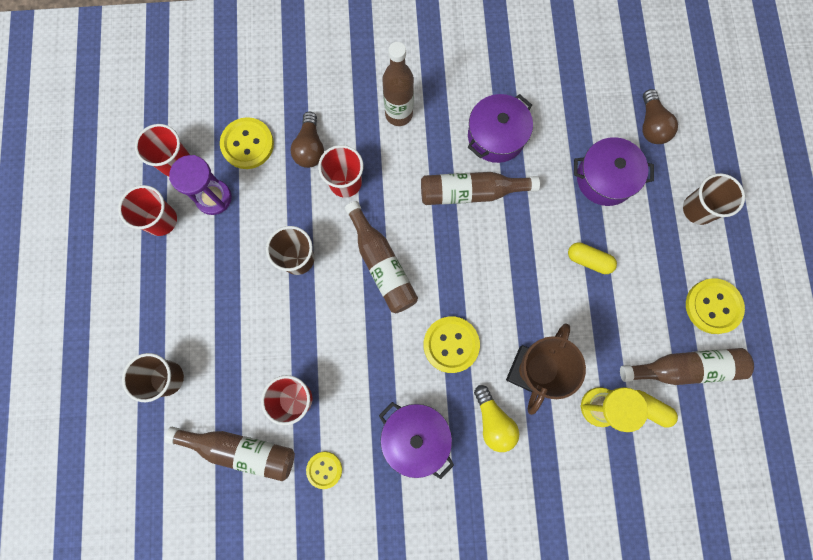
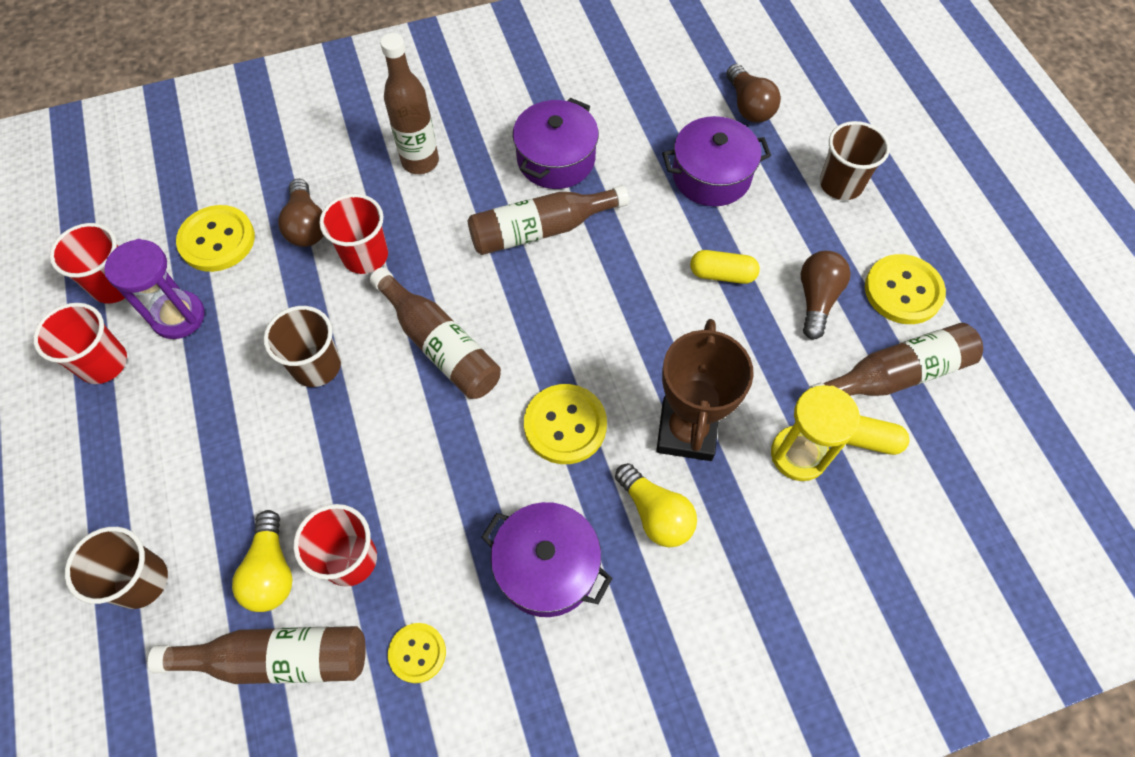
camera: 15 degrees left, 15 degrees down
(246, 393) = (271, 571): none -> yellow light bulb
(649, 297) = (816, 299): none -> brown light bulb

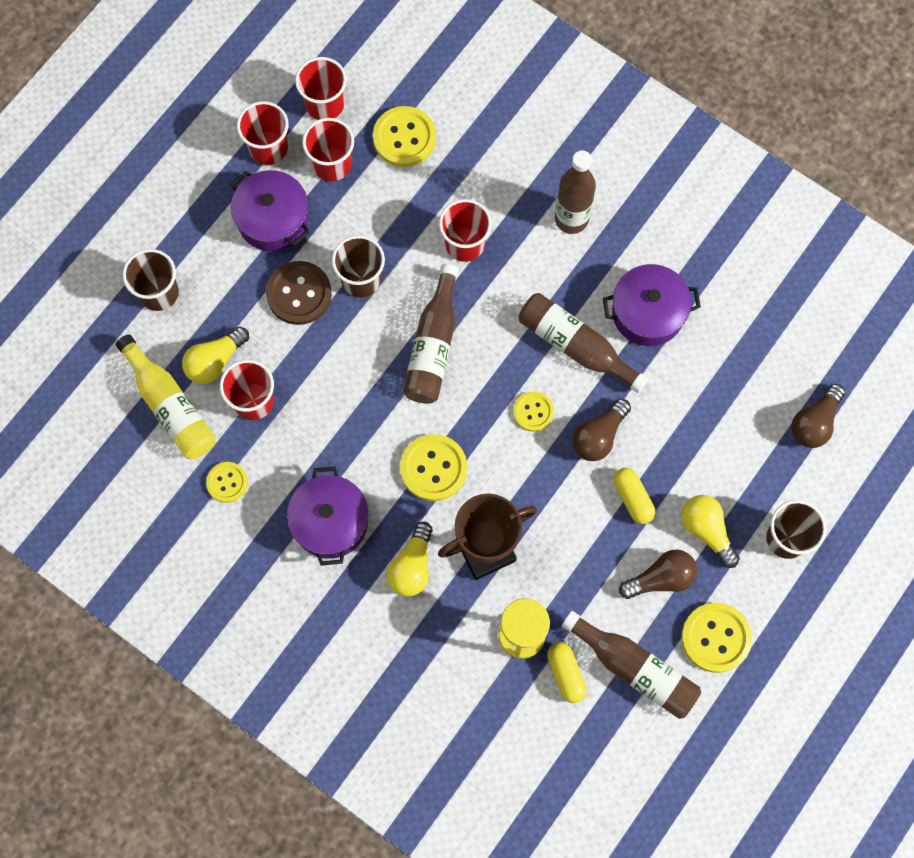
camera: 55 degrees right, 10 degrees up
(178, 316) = (332, 164): purple hourglass -> red cup
(277, 434) = (299, 294): none -> brown button
(278, 659) = (170, 406): brown bottle -> yellow bottle
(307, 225) = (459, 186): brown light bulb -> brown light bulb (598, 436)
(576, 302) = (533, 412): none -> yellow button
(711, 176) = (719, 436): purple pot -> purple pot (273, 219)
(793, 237) = (706, 531): none -> yellow light bulb

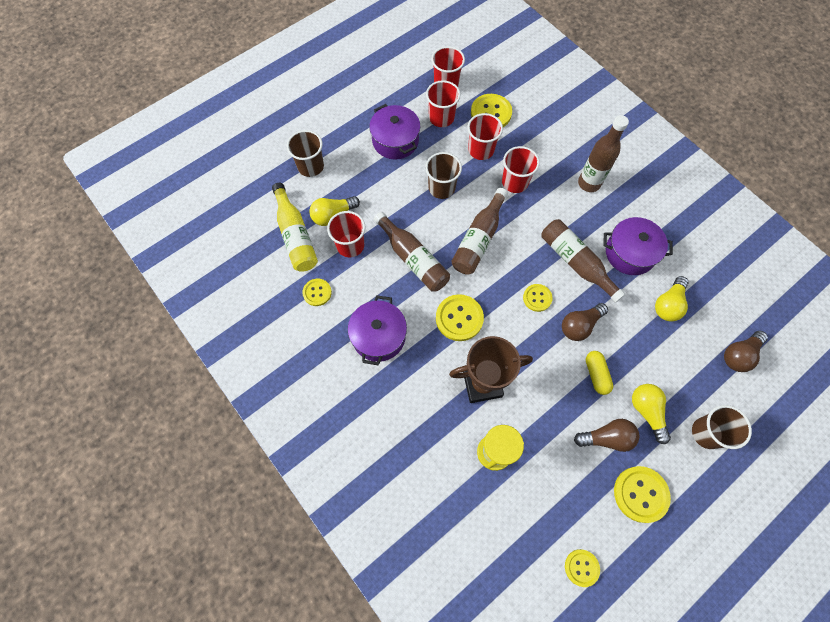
camera: 15 degrees right, 5 degrees down
(268, 148) = (404, 100): red cup -> red cup (481, 150)
(299, 294) = (399, 187): brown button -> none
(412, 566) = (427, 381): yellow light bulb -> yellow light bulb (668, 304)
(565, 674) = (521, 490): yellow capsule -> none
(635, 669) = (574, 501): brown bottle -> brown bottle (413, 259)
(659, 745) = (581, 567): none -> yellow button

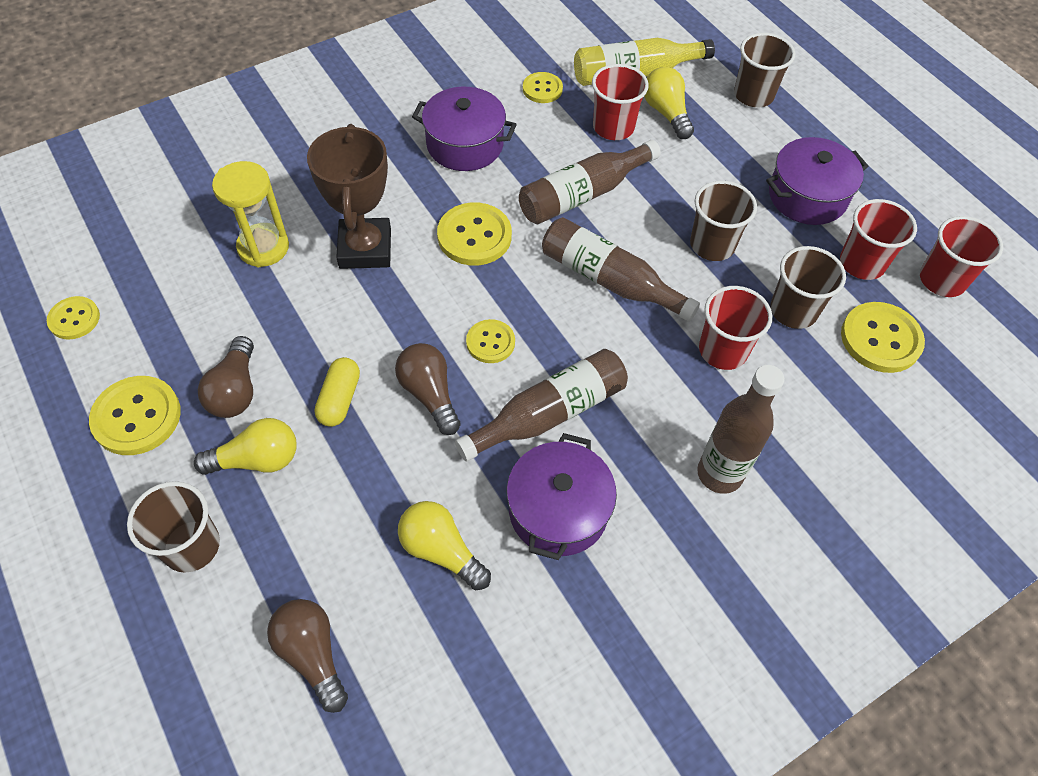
camera: 95 degrees right, 10 degrees down
(481, 150) = (793, 310): red cup -> brown cup
(596, 374) = (339, 399): yellow capsule -> yellow capsule turned 75 degrees counterclockwise

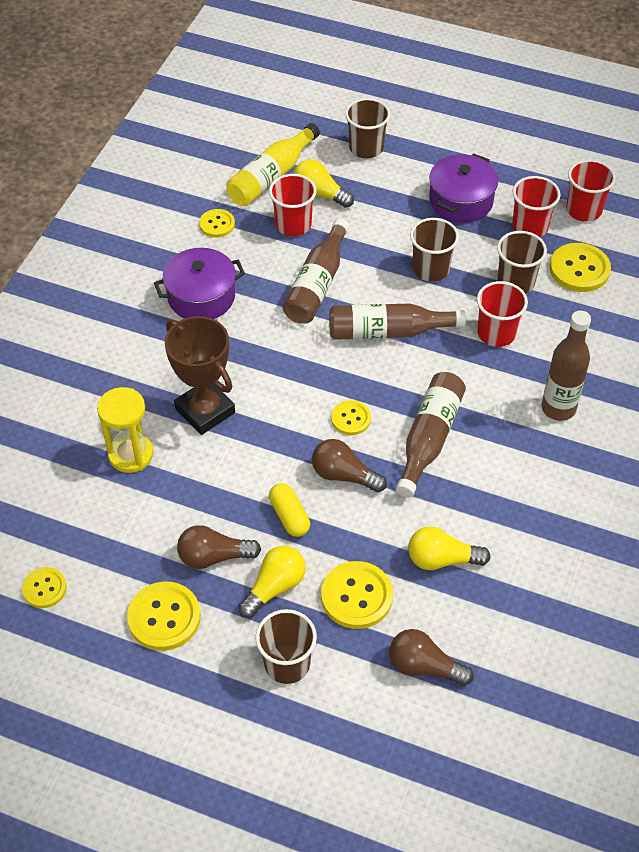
camera: 35 degrees left, 5 degrees down
(235, 390) = (214, 557): brown light bulb -> brown light bulb turned 120 degrees clockwise
(474, 236) = (272, 356): yellow button -> yellow button (356, 596)
(558, 510) = (487, 490): purple pot -> none

